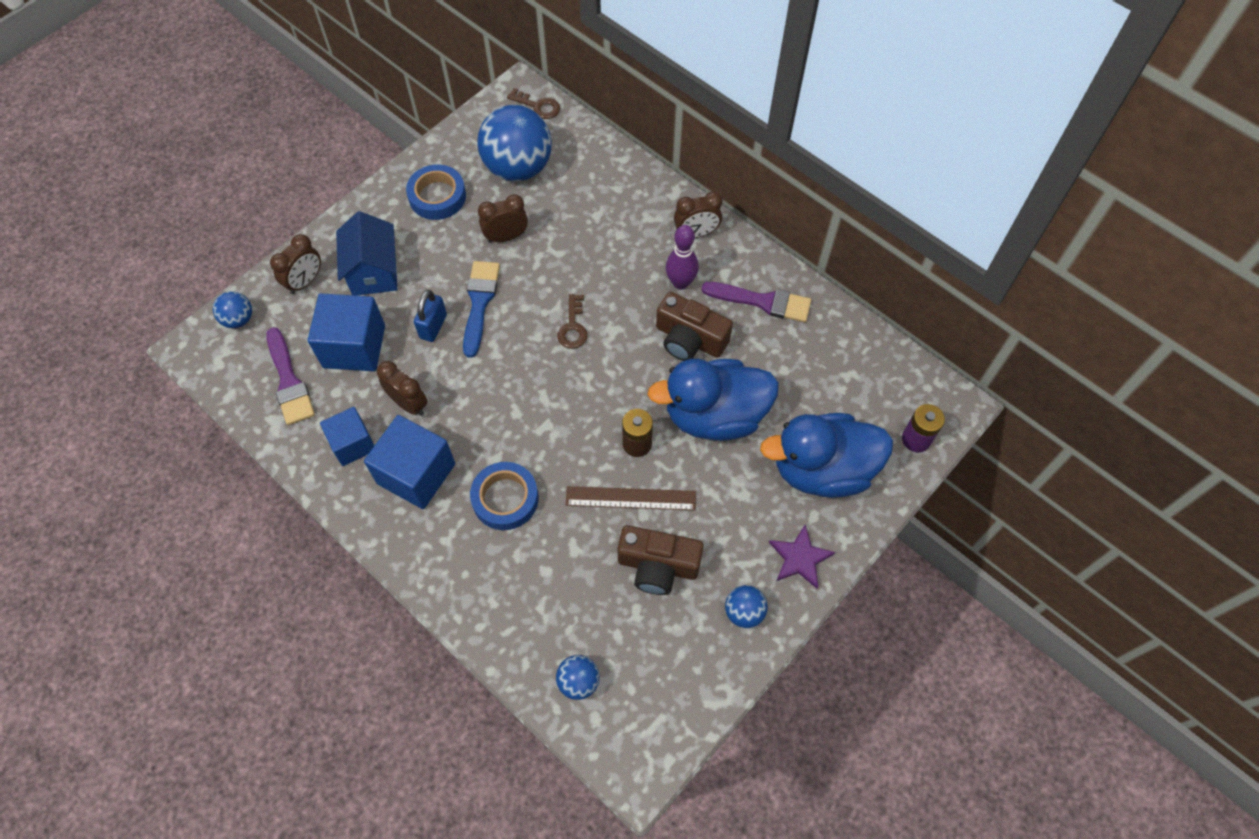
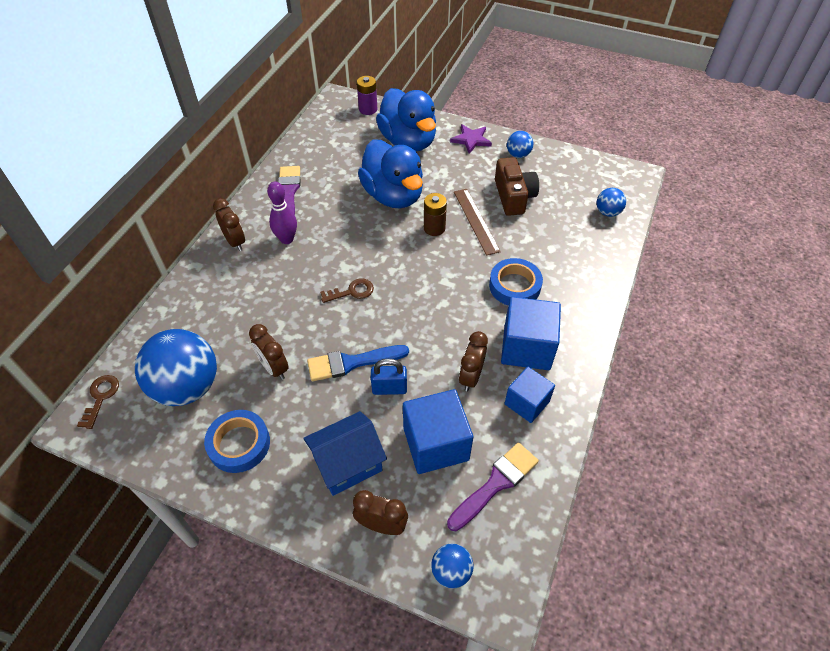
camera: 110 degrees left, 10 degrees down
(689, 339) = (336, 222): brown camera -> none

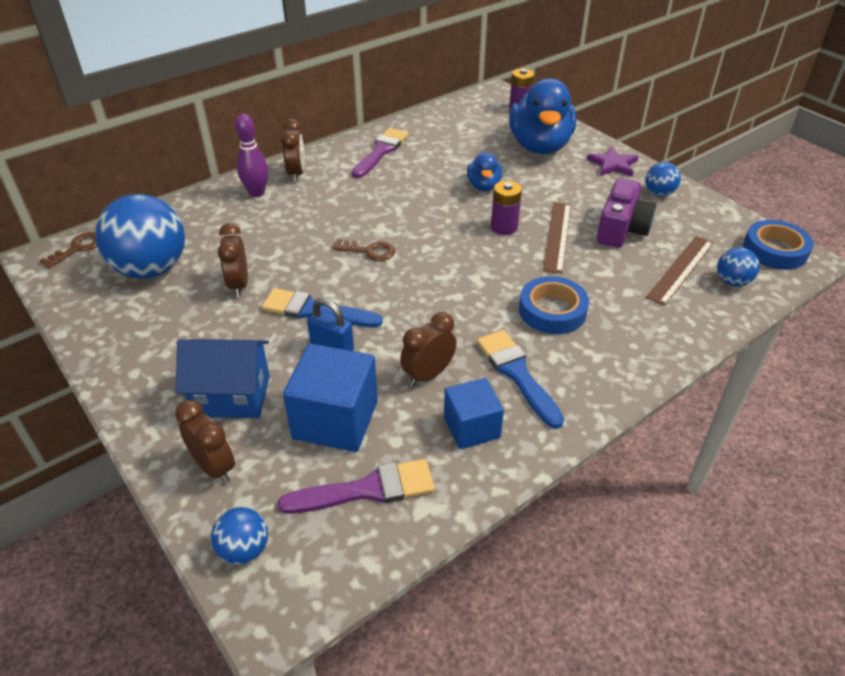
camera: 30 degrees right, 10 degrees down
(239, 444) = (151, 333): blue tape -> blue tape (775, 250)
(287, 239) = (345, 187): purple bowling pin -> purple bowling pin (257, 193)
(393, 195) = (484, 186): blue duck -> blue duck, size x0.50
(434, 228) = (504, 227): brown battery -> purple battery
(513, 196) = (621, 229): brown camera -> purple camera
(527, 347) = (517, 374): blue cube -> blue brush
(571, 215) = (680, 269): none -> brown ruler

